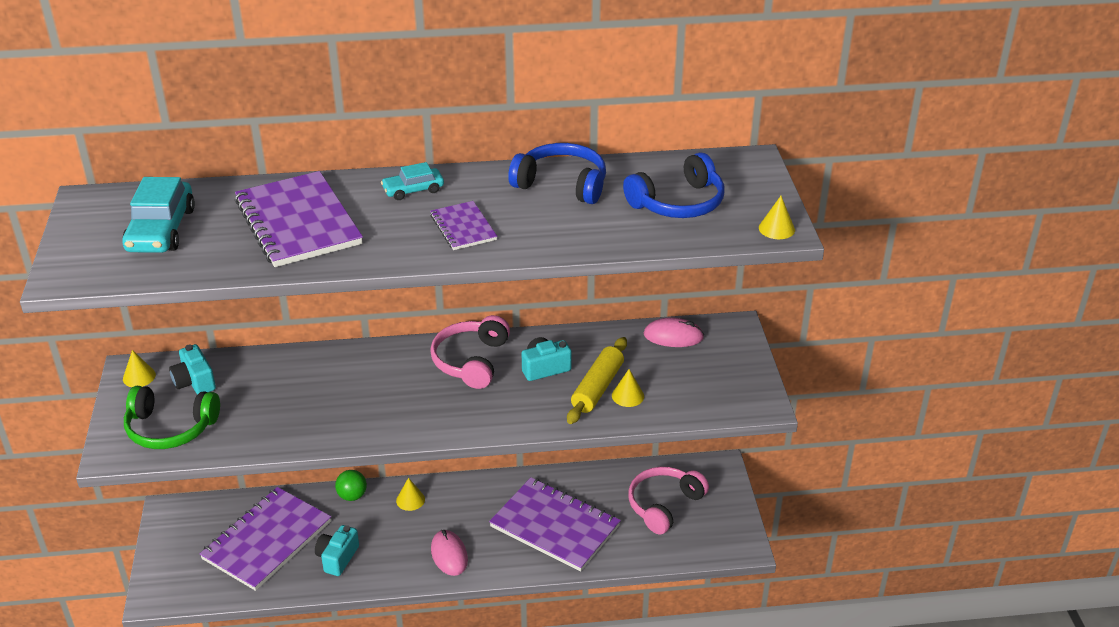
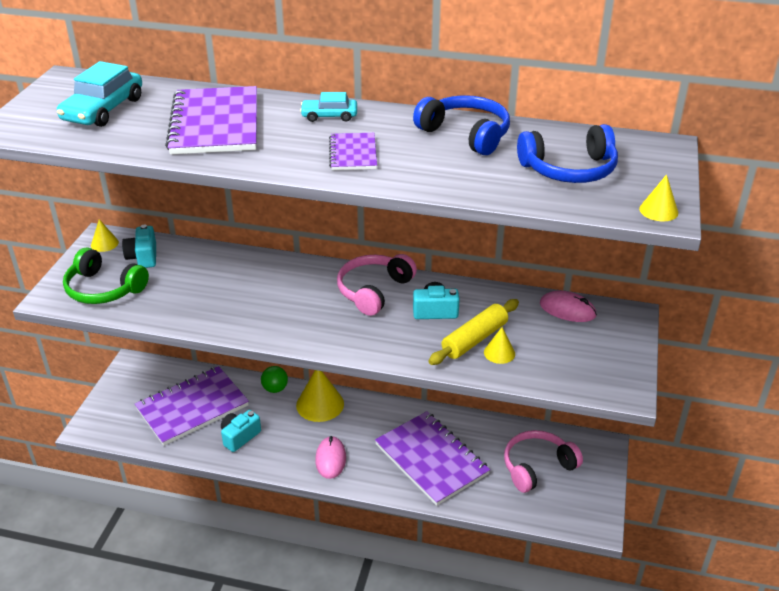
camera: 20 degrees right, 0 degrees up
(410, 500) = (320, 404): yellow cone -> yellow cone, size x1.89

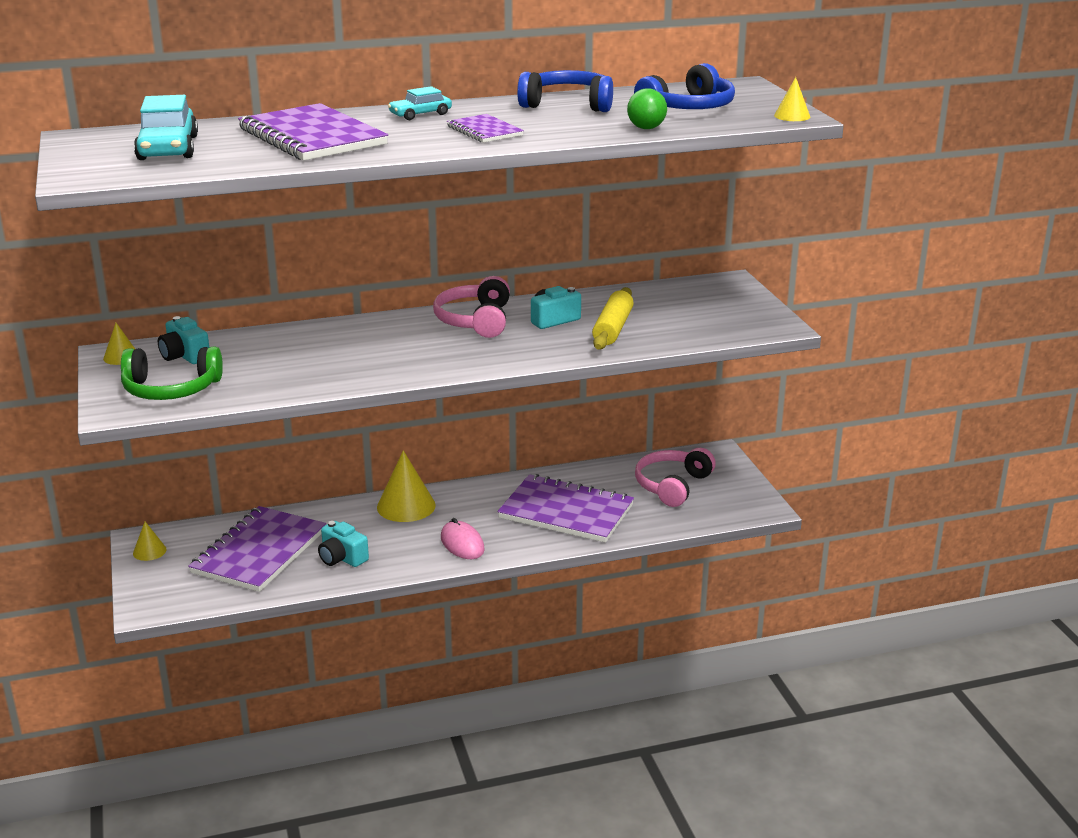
camera: 30 degrees left, 10 degrees down
(239, 436) = (342, 558): turquoise camera -> turquoise camera turned 60 degrees counterclockwise
(275, 389) = (342, 509): green ball -> green ball (646, 128)
(499, 353) = (645, 331): yellow cone -> yellow cone (149, 551)
(567, 309) = (672, 290): pink mouse -> none

